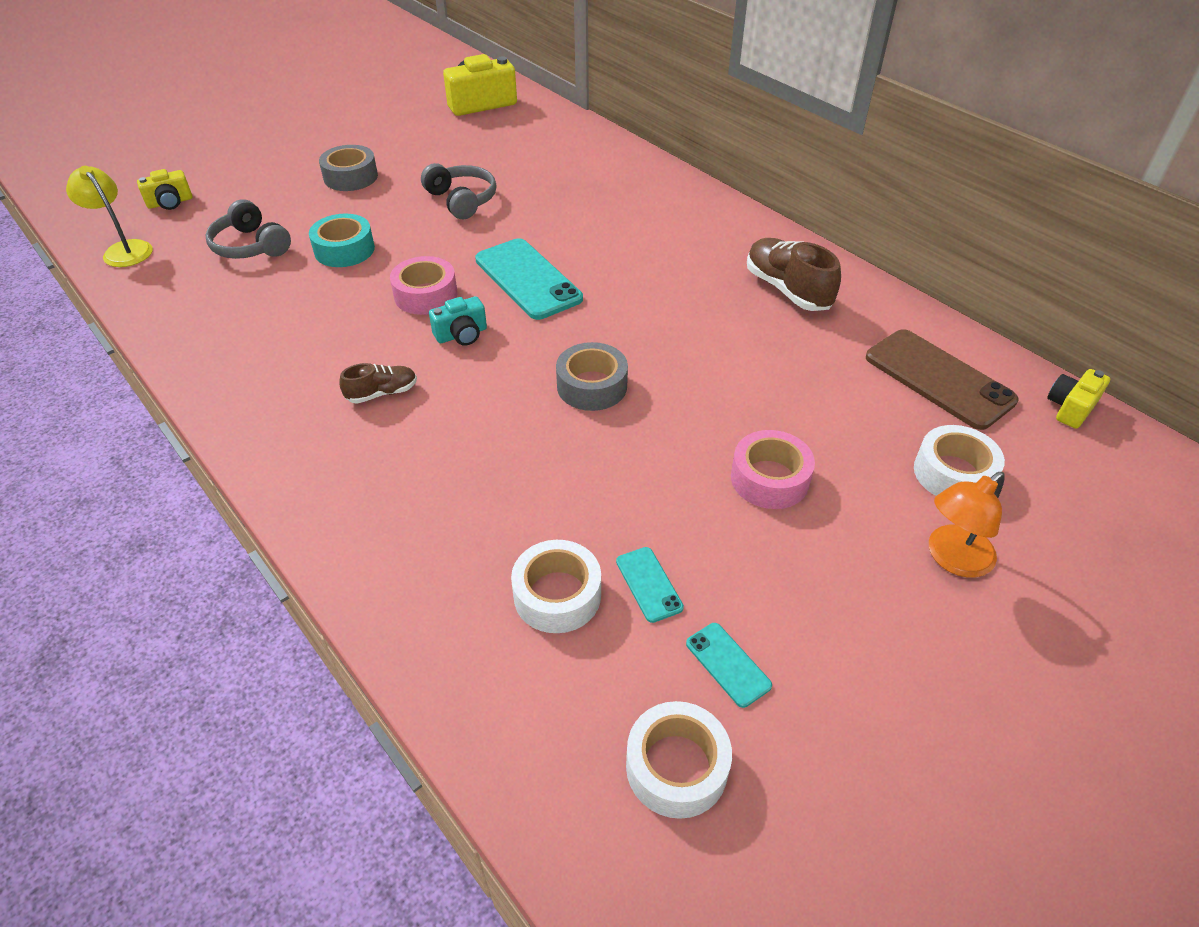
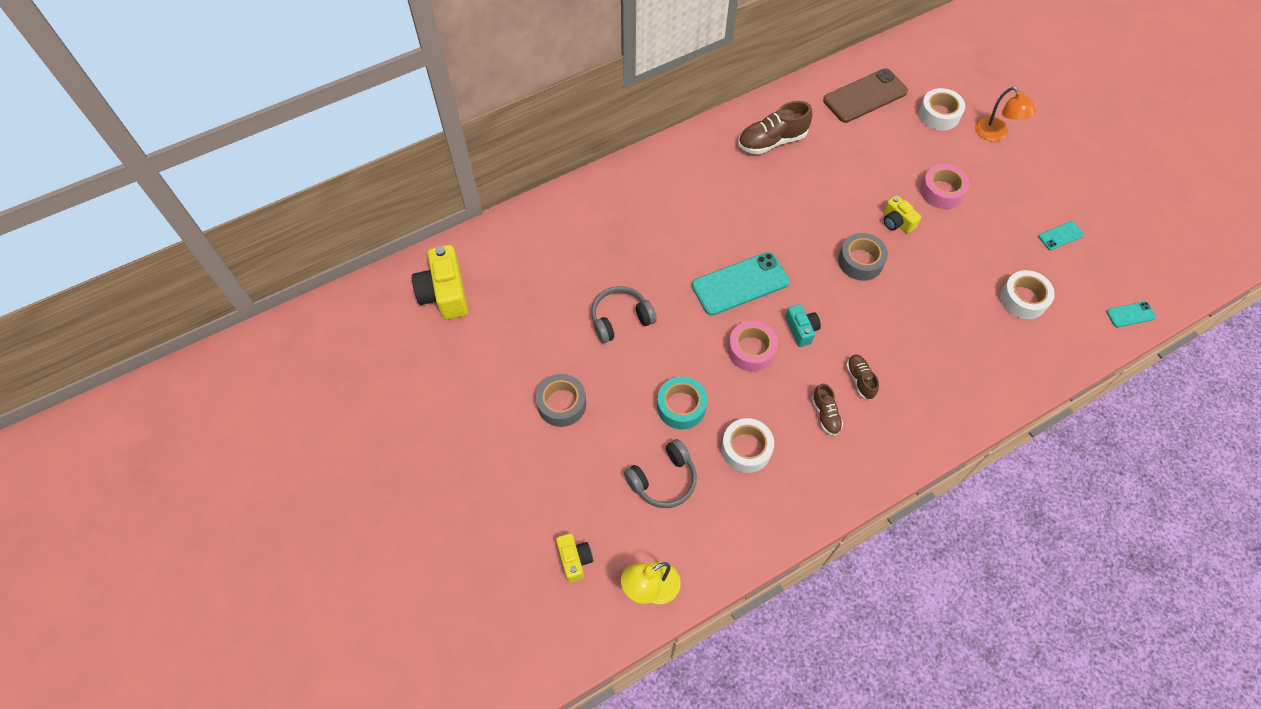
camera: 80 degrees left, 15 degrees up
(327, 363) = (825, 414): none -> brown shoe
(648, 584) = (1015, 258): turquoise phone -> turquoise phone (1130, 314)
(676, 767) = (1114, 265): white tape -> white tape (746, 449)
(1070, 408) = (892, 51): yellow camera -> yellow camera (896, 222)

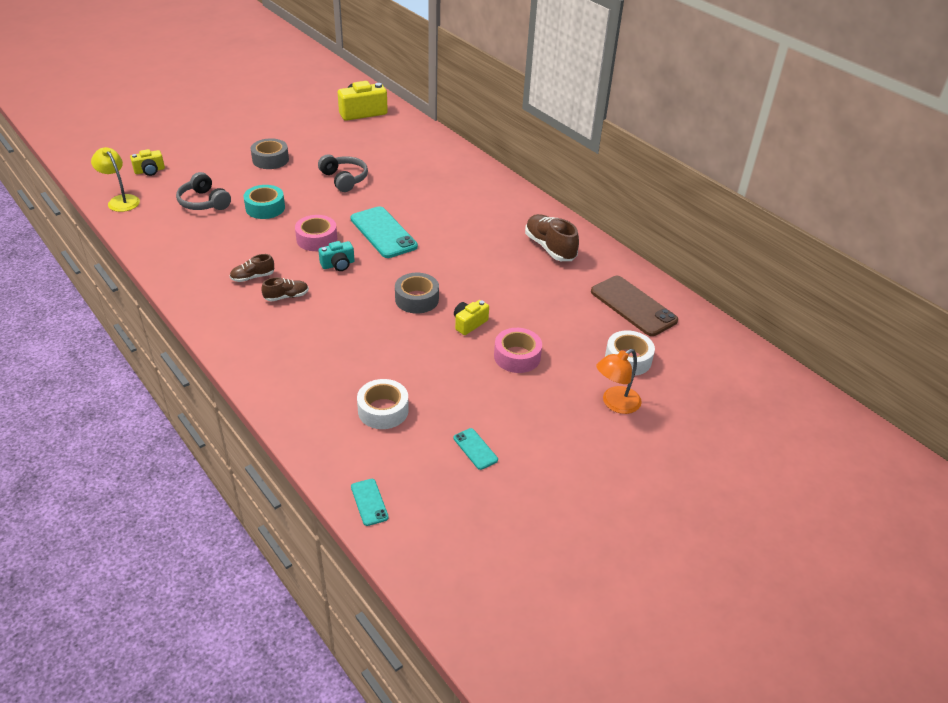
camera: 80 degrees right, 20 degrees down
(746, 449) = (225, 238): white tape -> none

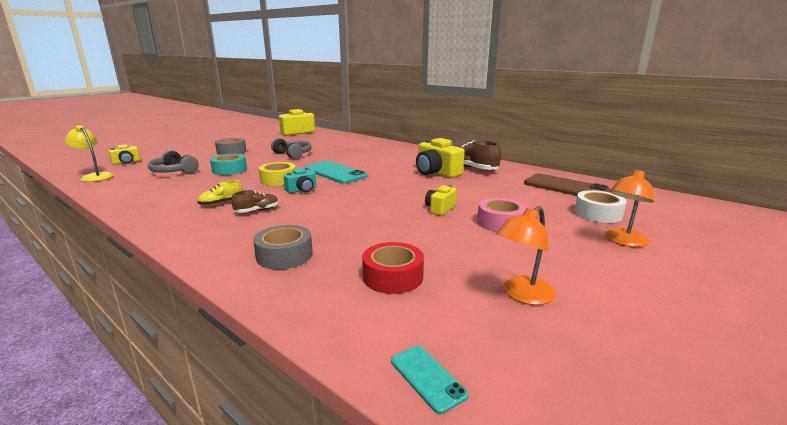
camera: 10 degrees left, 20 degrees down
(253, 277) = (221, 203): brown shoe -> yellow shoe
(317, 239) = (278, 180): pink tape -> yellow tape
(383, 410) = (393, 276): white tape -> red tape
(417, 299) = (383, 201): grey tape -> grey tape (284, 255)
(475, 449) = (522, 295): turquoise phone -> orange lamp
(501, 251) = (436, 173): none -> yellow camera

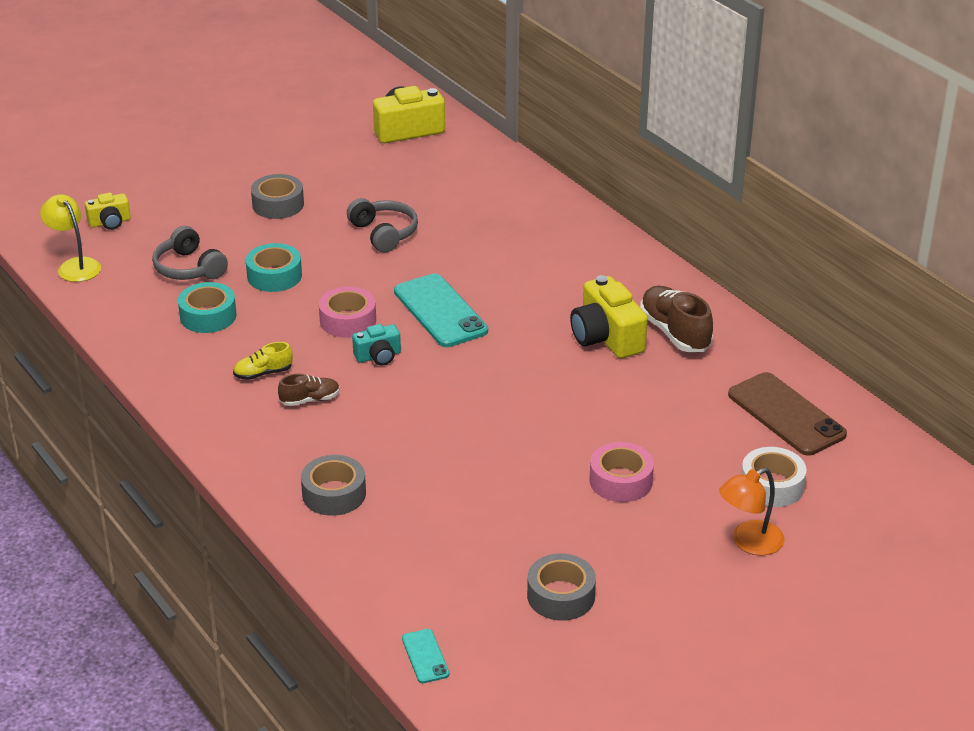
camera: 15 degrees right, 15 degrees up
(183, 186) = (208, 316): none -> turquoise tape
(278, 180) = (348, 320): yellow tape -> pink tape
(393, 276) = (441, 547): red tape -> none
(440, 209) = (557, 437): yellow camera -> none
(522, 295) = (561, 596): orange lamp -> grey tape

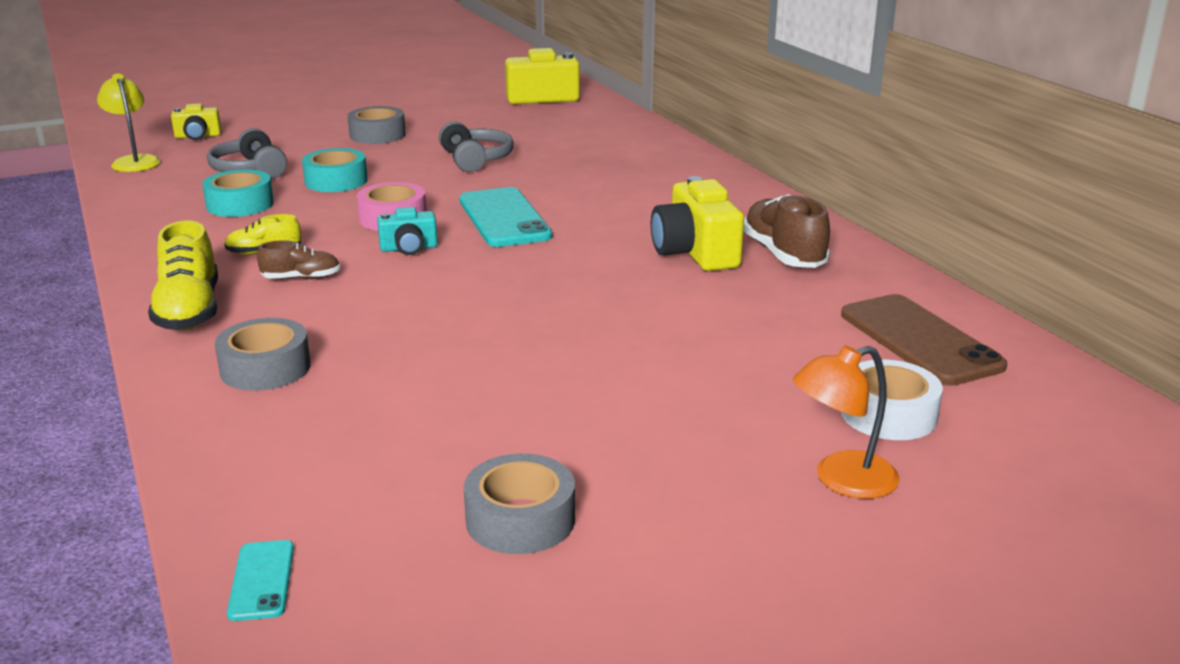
camera: 10 degrees right, 10 degrees down
(243, 444) = (189, 311): none -> yellow shoe
(621, 481) = (665, 389): pink tape -> none

